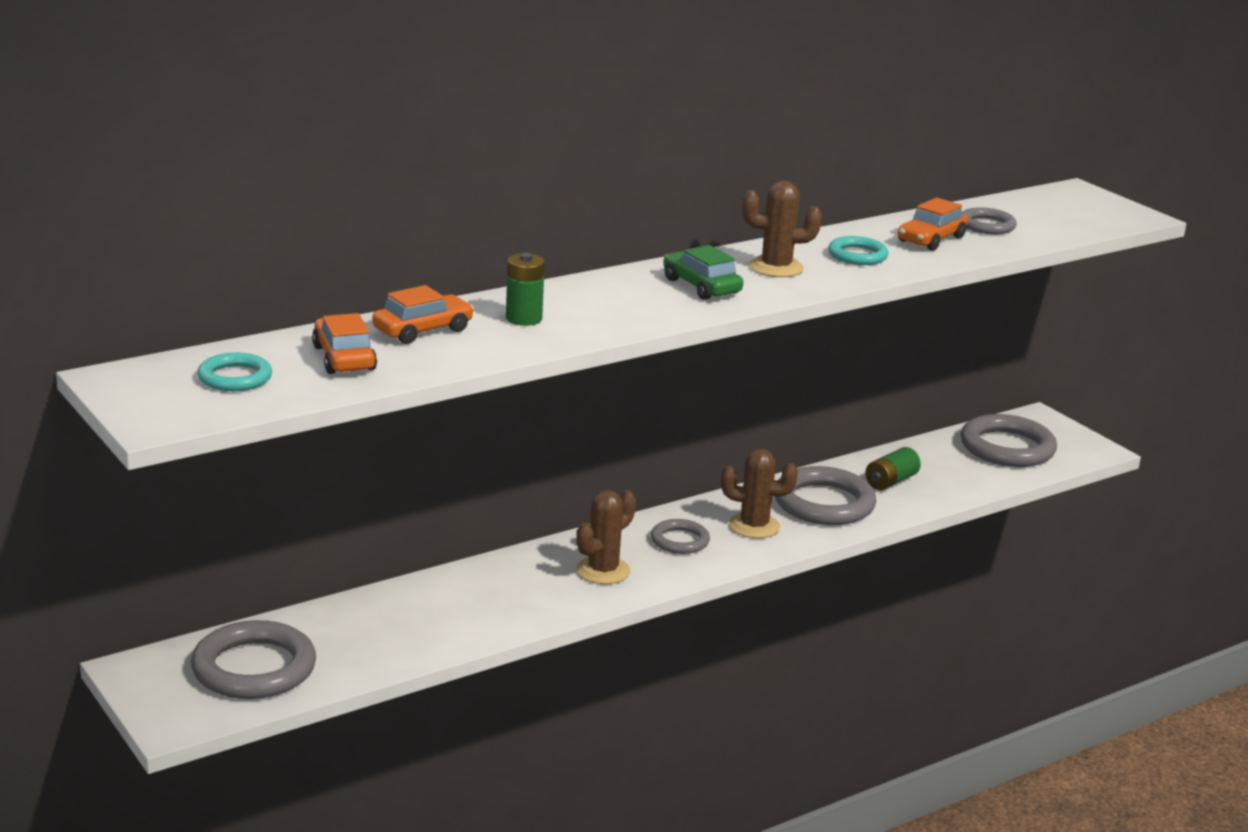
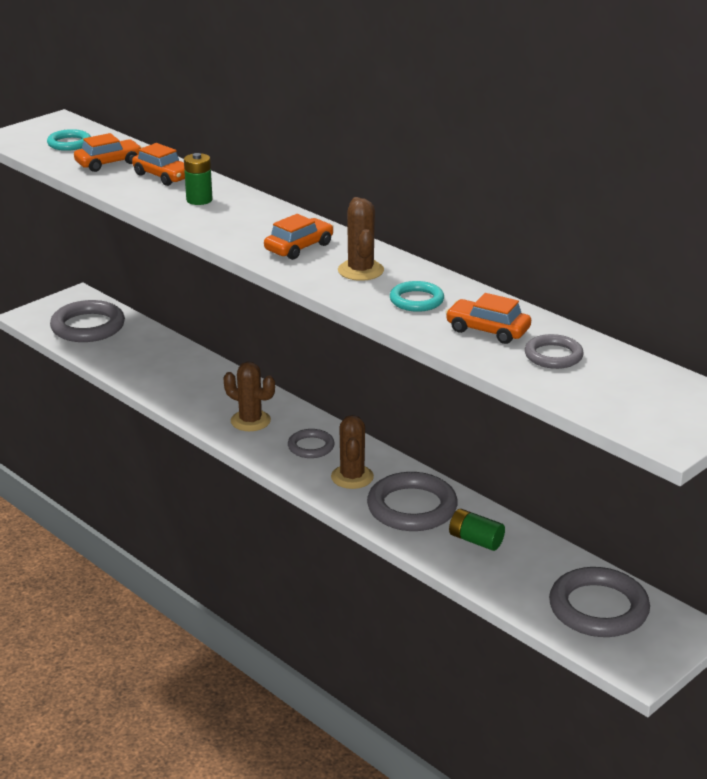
camera: 80 degrees right, 5 degrees up
(701, 286) = (299, 247): green car -> orange car

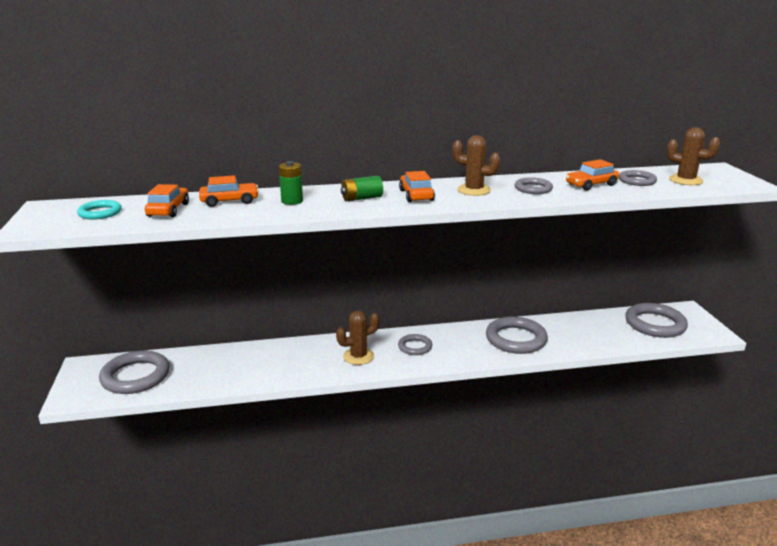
camera: 55 degrees left, 5 degrees down
(352, 477) = (464, 346): brown cactus -> brown cactus (685, 180)
(416, 300) = (533, 189): turquoise ring -> grey ring
(475, 540) = (566, 333): green battery -> green battery (362, 198)

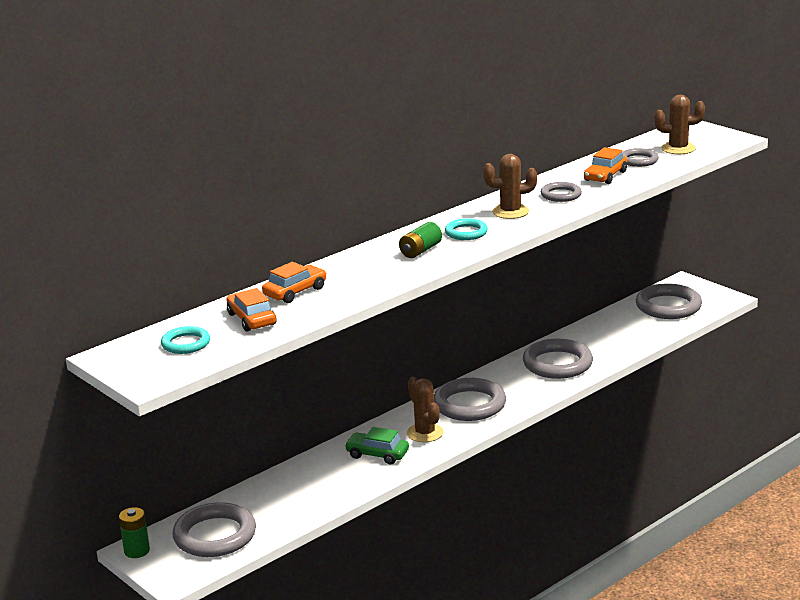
camera: 30 degrees left, 0 degrees up
(292, 201) = (358, 273): green battery -> green battery (137, 551)
(307, 360) = (377, 454): none -> green car
(358, 356) = (425, 433): brown cactus -> brown cactus turned 60 degrees counterclockwise
(415, 347) = (469, 404): grey ring -> grey ring, size x1.81
(416, 195) = (466, 232): orange car -> turquoise ring

